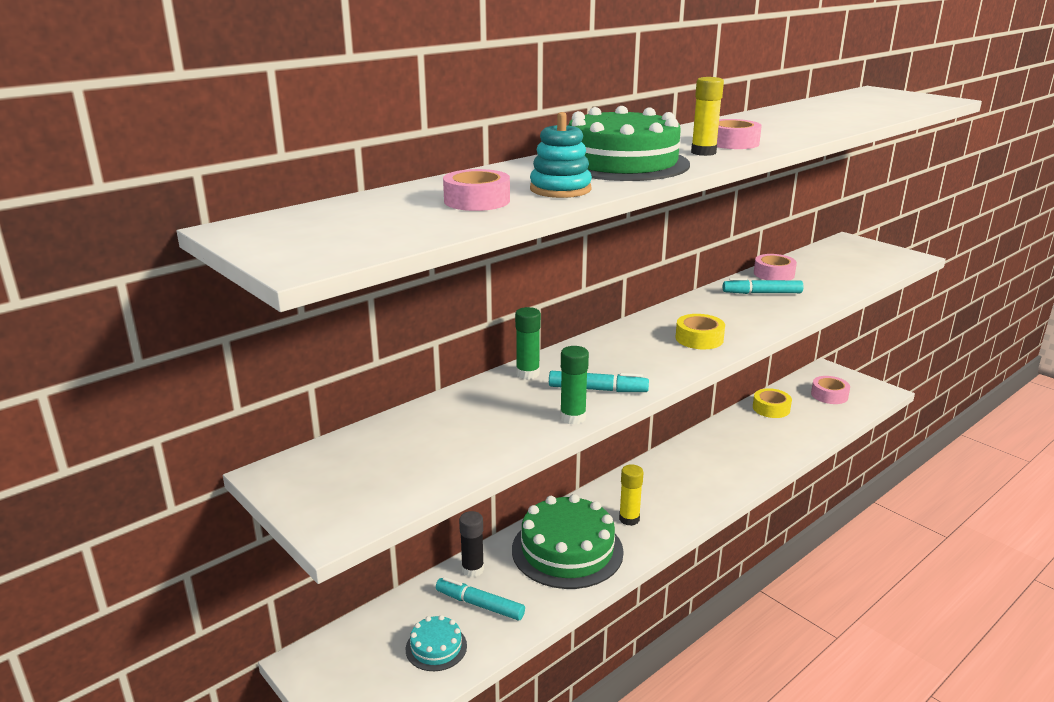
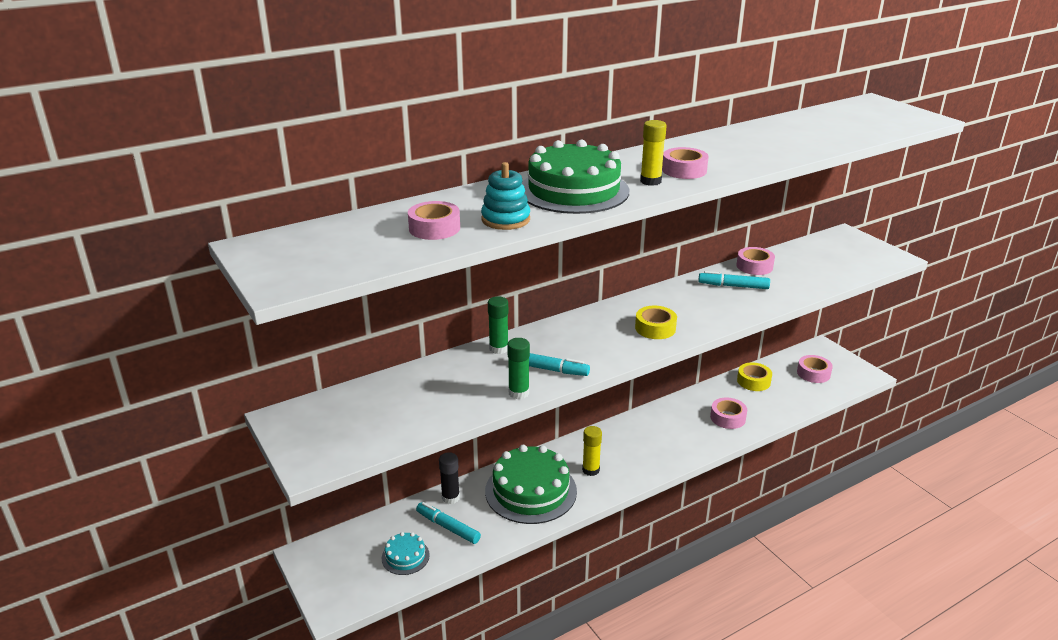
camera: 10 degrees right, 5 degrees up
(759, 448) = (728, 418): none -> pink tape

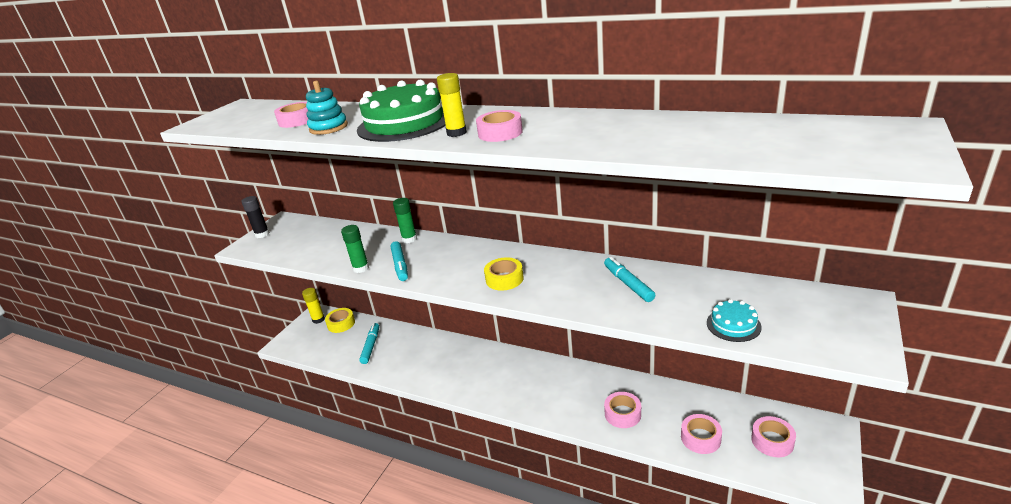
camera: 60 degrees right, 0 degrees up
(405, 556) = (335, 345): turquoise cake -> turquoise cake (733, 325)
(450, 498) = (398, 333): black glue stick -> black glue stick (262, 234)
(530, 491) = (431, 359): green cake -> none
(591, 470) = (477, 374): yellow glue stick -> yellow glue stick (318, 319)
(753, 381) = (700, 405): yellow tape -> yellow tape (341, 324)
(754, 266) = (685, 279): pink tape -> pink tape (700, 438)

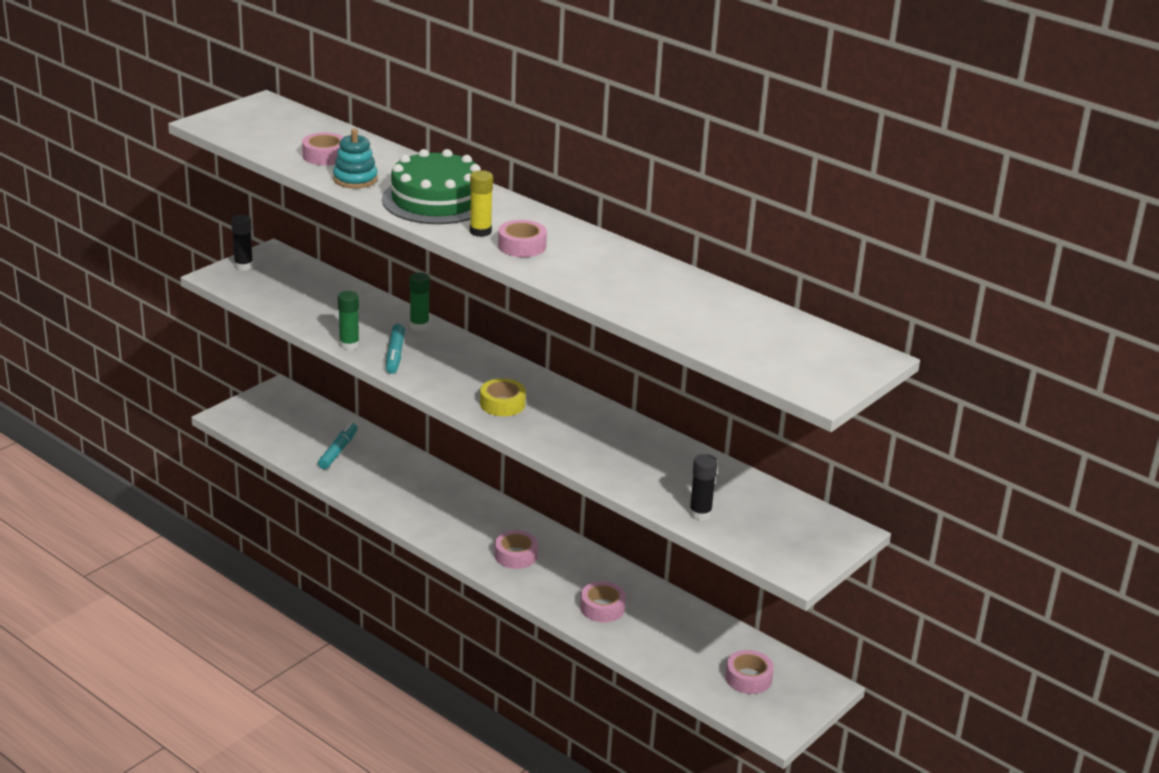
camera: 10 degrees right, 0 degrees up
(318, 319) = (280, 398): yellow glue stick -> none
(341, 324) = (309, 412): yellow tape -> none
(628, 284) = (630, 447): turquoise marker -> none
(700, 438) = (672, 653): pink tape -> pink tape (516, 555)
(733, 325) = (700, 514): turquoise cake -> black glue stick

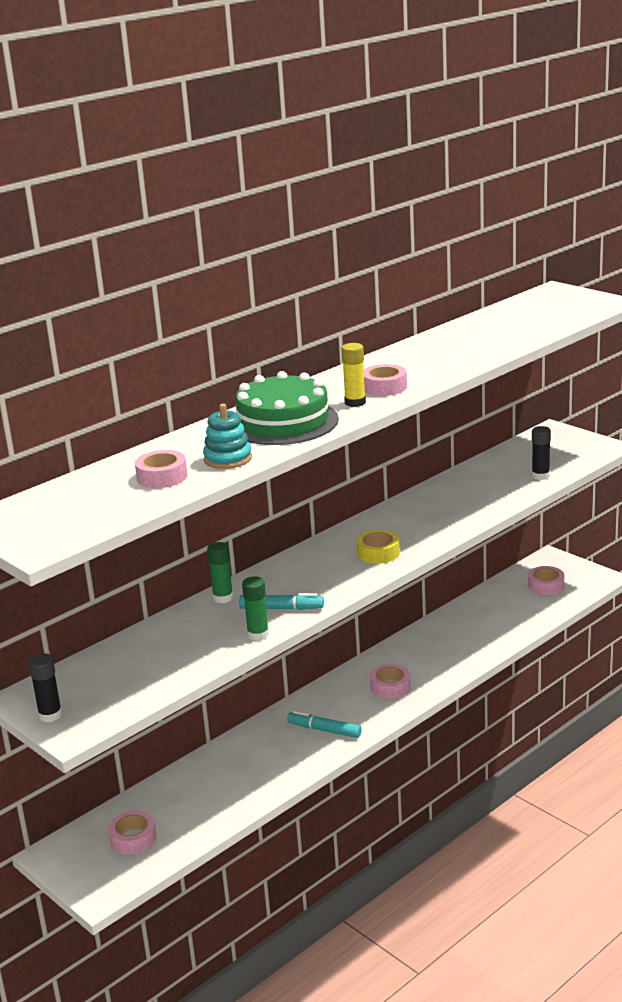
camera: 80 degrees left, 5 degrees down
(338, 451) = (196, 800): turquoise marker -> turquoise marker (324, 730)
(602, 608) = (465, 645): pink tape -> pink tape (133, 838)

